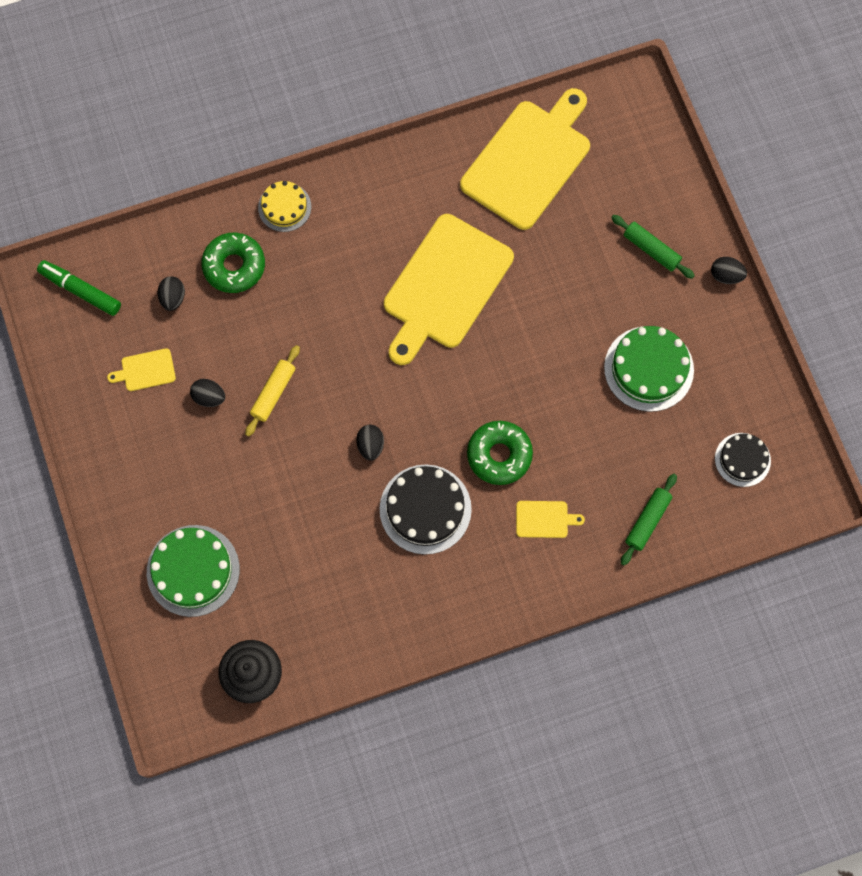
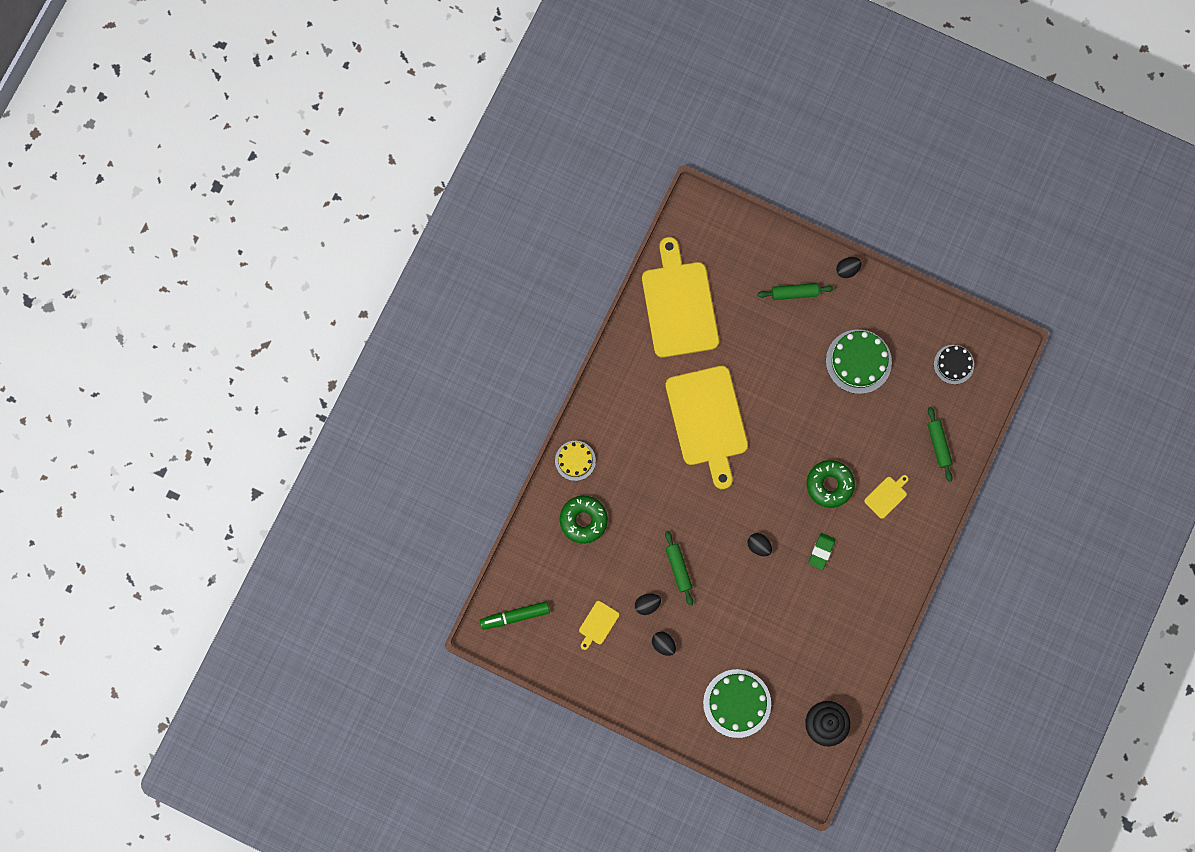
camera: 45 degrees left, 5 degrees up
(173, 298) = (569, 570): black egg -> black egg (663, 644)
(273, 393) = (678, 568): yellow rolling pin -> green rolling pin
(425, 509) = (821, 551): black cake -> green eraser

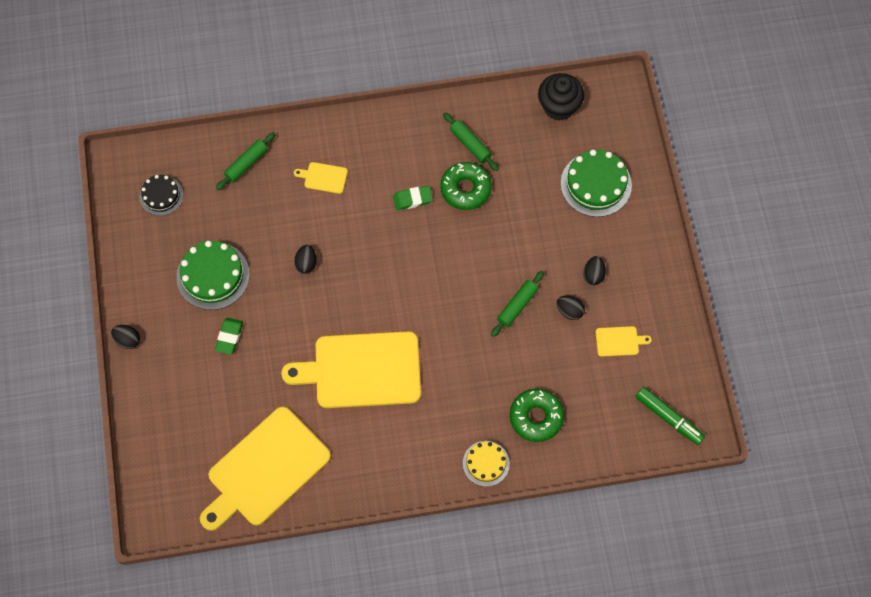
camera: 125 degrees left, 10 degrees down
(707, 420) = (362, 370): yellow cutting board -> yellow cutting board turned 135 degrees counterclockwise
(758, 546) = (446, 252): black egg -> black egg (306, 263)
(794, 293) = (182, 372): green rolling pin -> green rolling pin (470, 144)
(799, 343) = (229, 337): none -> green eraser
(829, 485) = (347, 229): green donut -> green donut (465, 189)

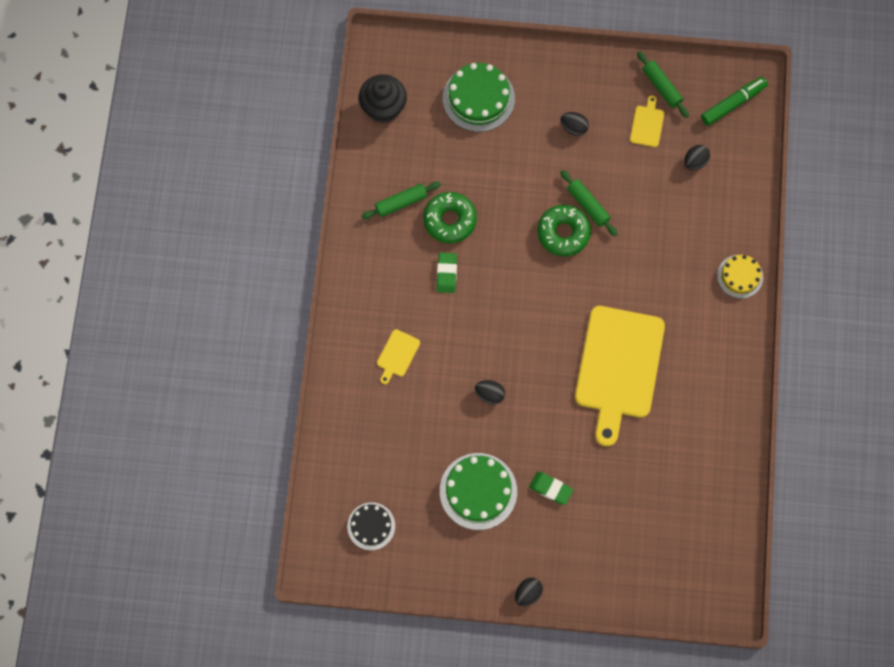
camera: 75 degrees left, 5 degrees up
(246, 164) = (359, 429): green rolling pin -> green rolling pin (661, 87)
(265, 470) = (699, 484): yellow cutting board -> none
(536, 417) = (705, 219): green donut -> green donut (563, 233)
(569, 311) = (605, 160): black egg -> black egg (695, 162)

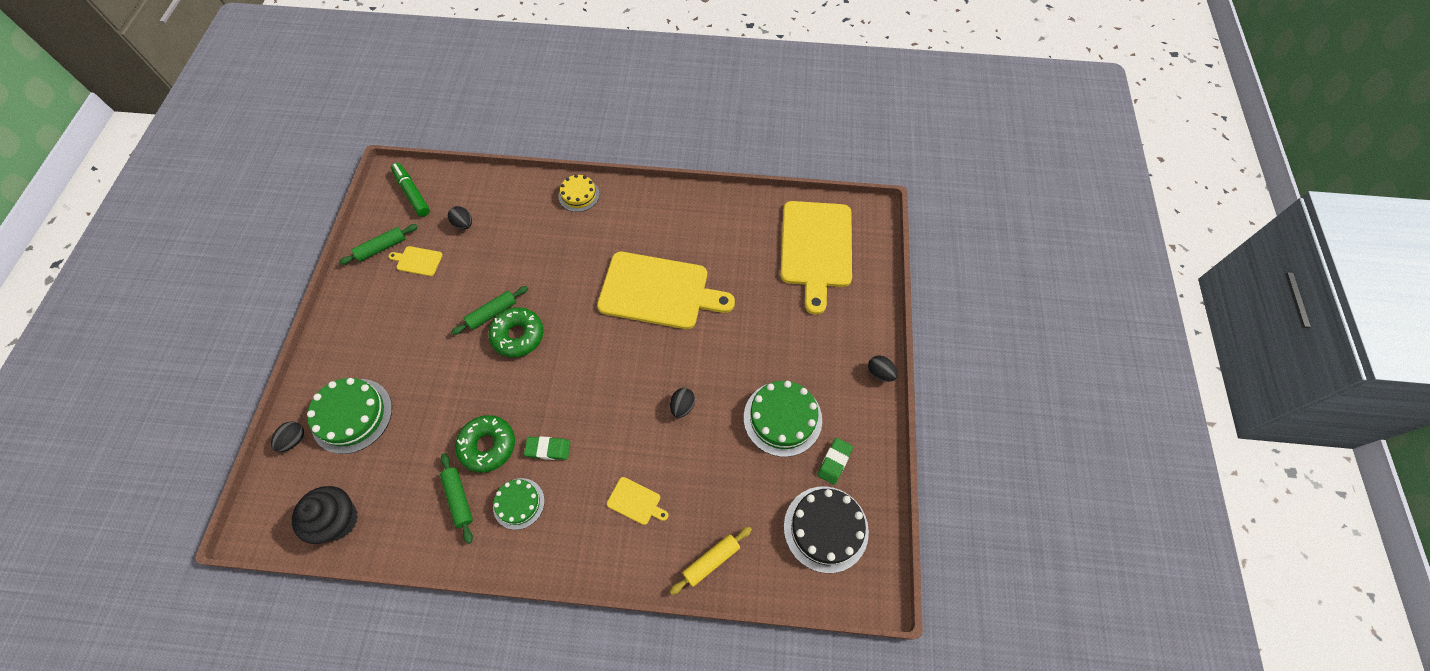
camera: 90 degrees left, 10 degrees down
(344, 422) = (711, 561): none -> yellow rolling pin
(371, 526) = (826, 528): black cake -> black cake, size x1.63
(396, 253) = (518, 503): none -> green cake
(550, 489) = (777, 351): green eraser -> green eraser (834, 462)
(573, 128) = (407, 324): black egg -> black egg (294, 440)
(679, 537) = (816, 248): none -> yellow cutting board

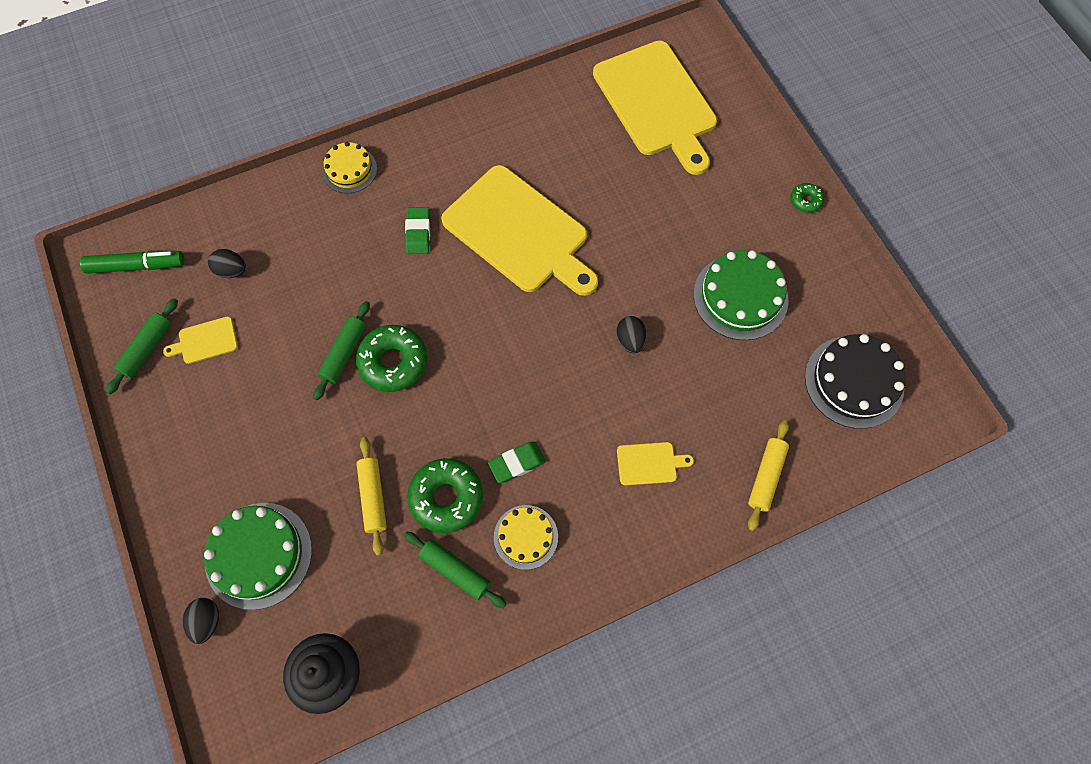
camera: 30 degrees left, 5 degrees up
(412, 193) = (137, 266): green marker -> green marker turned 150 degrees clockwise
(444, 418) = (373, 497): none -> yellow rolling pin
(518, 503) = (525, 537): green cake -> yellow cake
(658, 291) = (519, 232): yellow cutting board -> yellow cutting board turned 60 degrees clockwise
(834, 462) = (819, 312): green eraser -> green eraser (418, 233)
(880, 373) = (805, 200): black egg -> green donut

